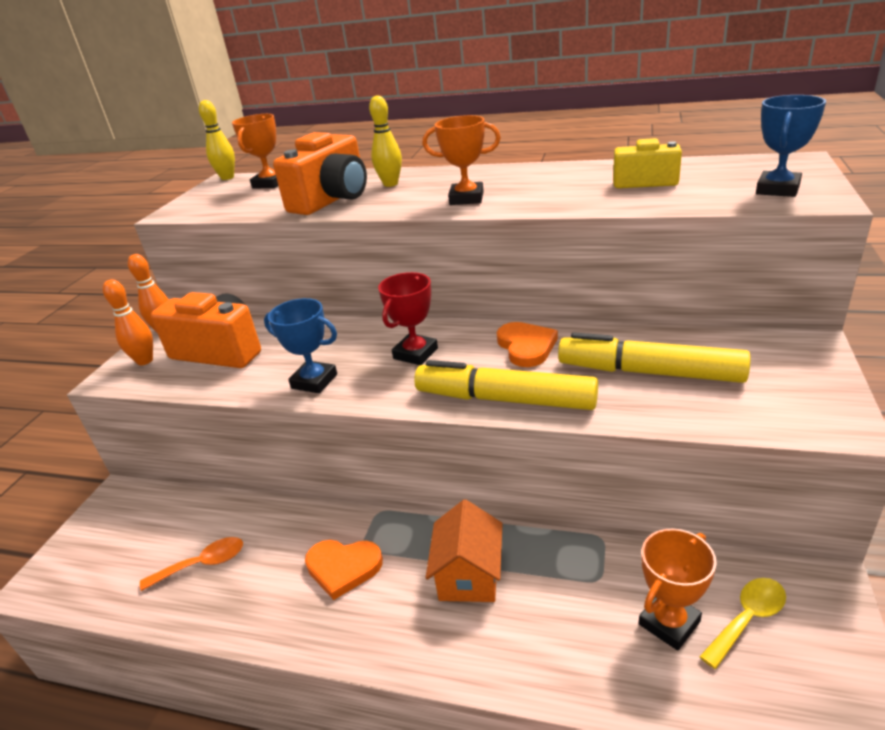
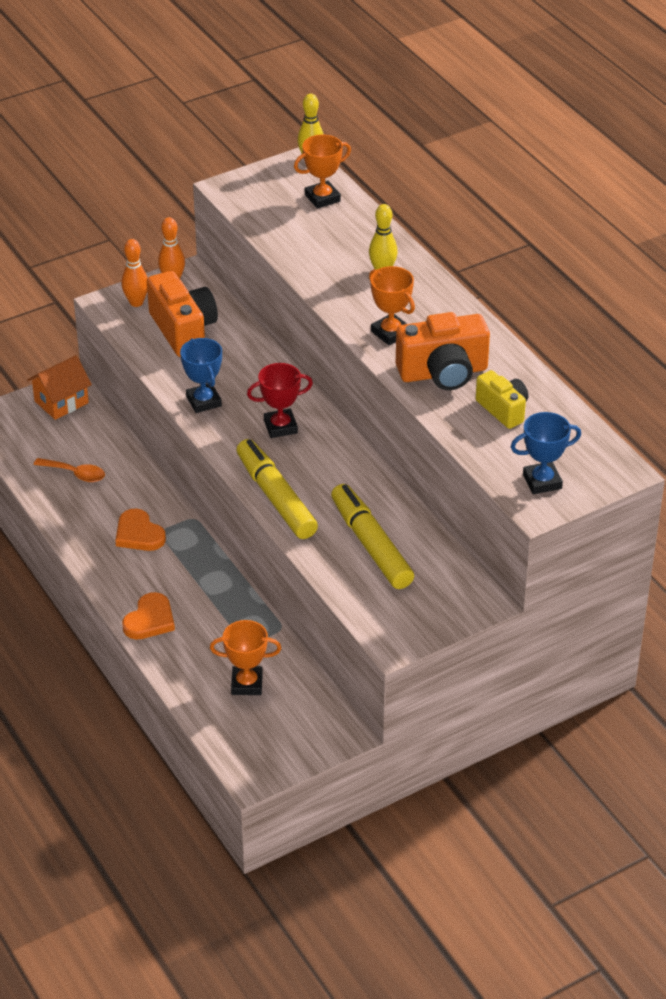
camera: 40 degrees right, 10 degrees up
(332, 200) = (325, 261): orange camera -> orange camera (443, 373)
(469, 575) = (191, 589): orange house -> orange house (61, 402)
(526, 346) = (343, 474): orange heart -> orange heart (150, 620)
(747, 618) = (283, 712): yellow spoon -> none

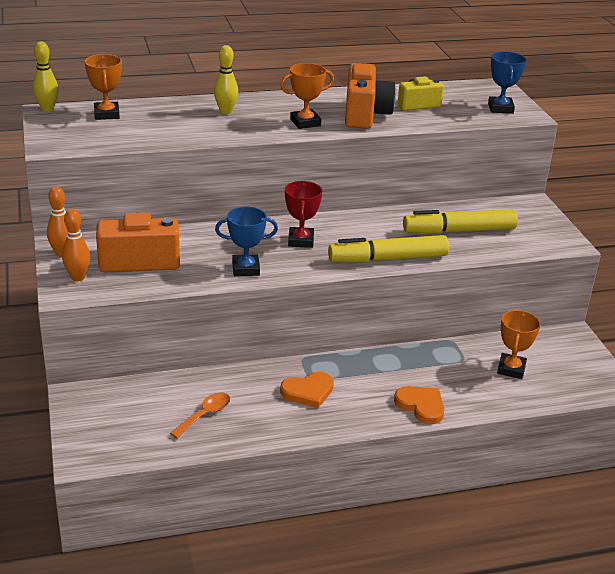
camera: 75 degrees left, 10 degrees down
(61, 402) = (93, 405): orange house -> none

